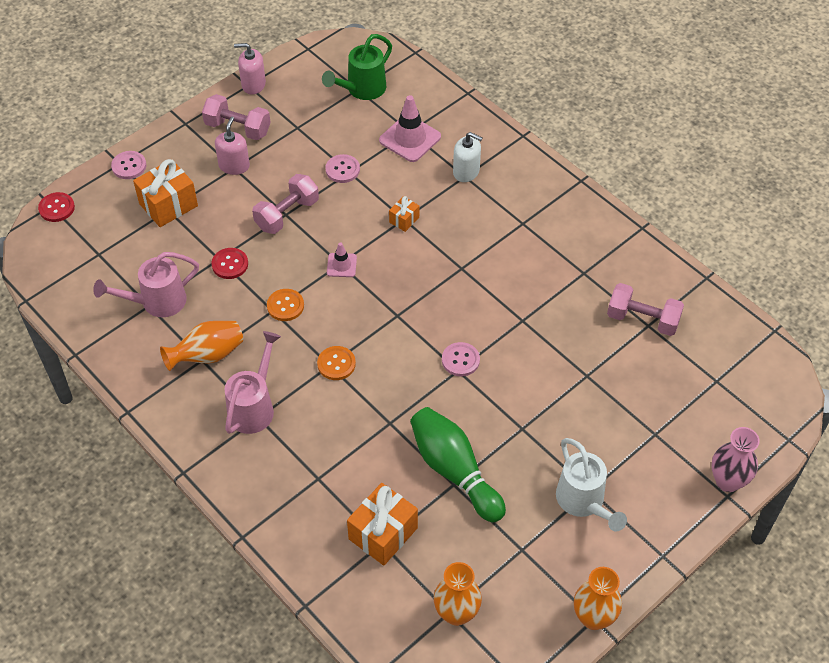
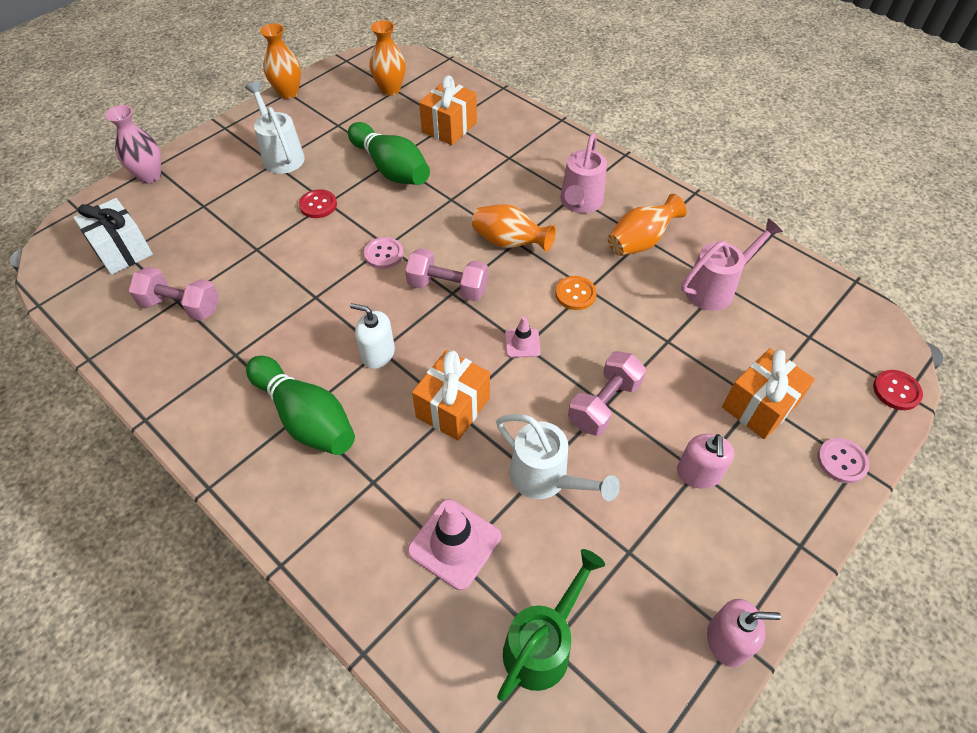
camera: 175 degrees right, 0 degrees up
(230, 264) = (652, 335): red button -> red button (318, 205)
(238, 128) = (718, 542): pink dumbbell -> pink dumbbell (447, 287)
(336, 364) = (509, 243): orange button -> orange vase
(342, 169) = (545, 479): pink button -> white watering can
(404, 220) = (453, 407): orange gift -> orange gift, size x1.94
(466, 171) = (370, 489): white soap dispenser -> white soap dispenser (378, 354)
(518, 220) = (305, 417): none -> green bowling pin
(720, 383) = (122, 250): none -> white gift

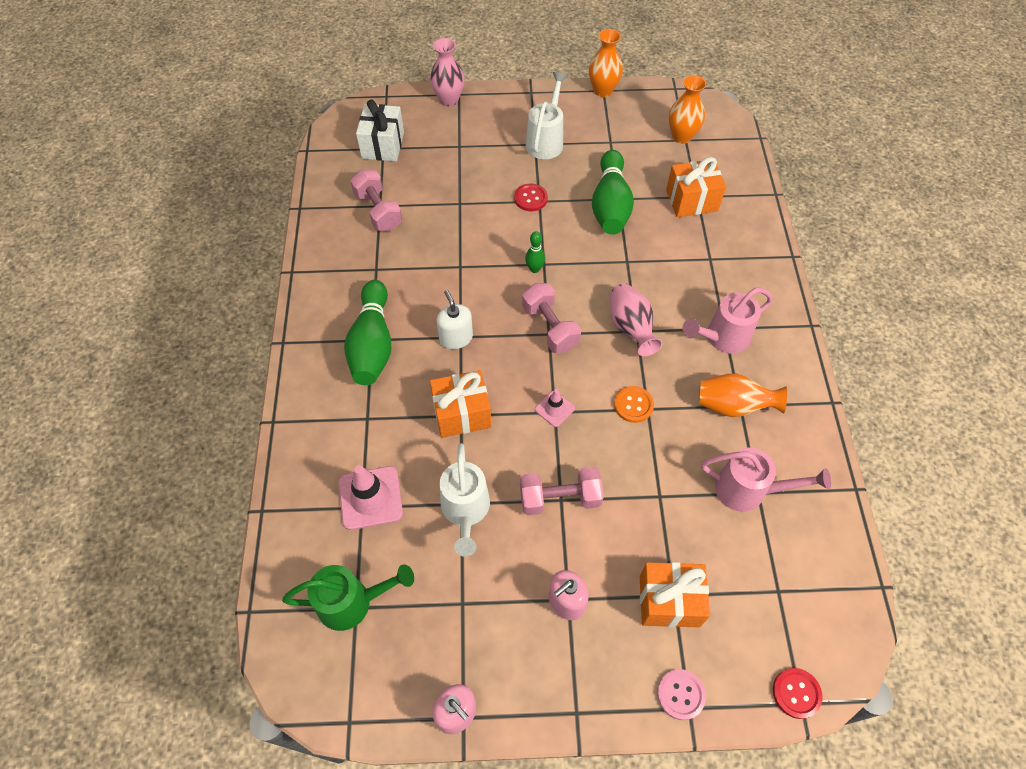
camera: 45 degrees right, 5 degrees up
(384, 254) = (534, 269): pink button -> green bowling pin
(509, 243) = (631, 328): orange vase -> pink vase

